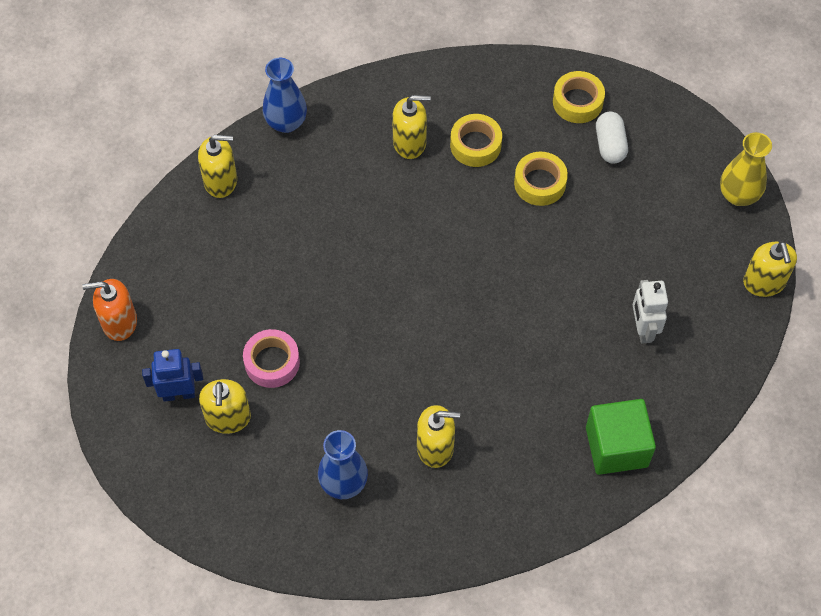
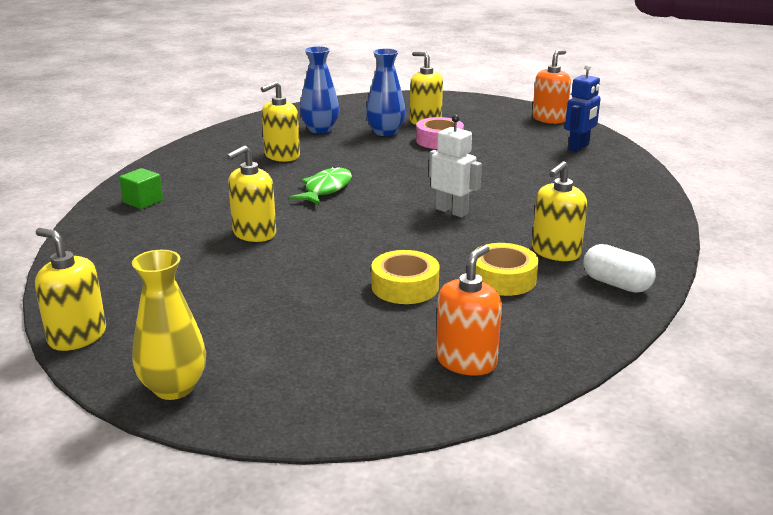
camera: 135 degrees right, 35 degrees down
(179, 394) = (467, 116): blue robot -> blue robot (579, 147)
(221, 181) = (628, 175): yellow soap dispenser -> yellow soap dispenser (254, 233)
(286, 122) = (659, 215): blue vase -> blue vase (385, 132)
(461, 350) = (326, 189): none -> green fish
(577, 102) = (466, 361): yellow tape -> orange soap dispenser
(610, 145) = (379, 347): white capsule -> white capsule (616, 284)
(616, 447) = (143, 201): green cube -> green cube, size x0.54
(643, 329) = (185, 255): white robot -> white robot (452, 211)

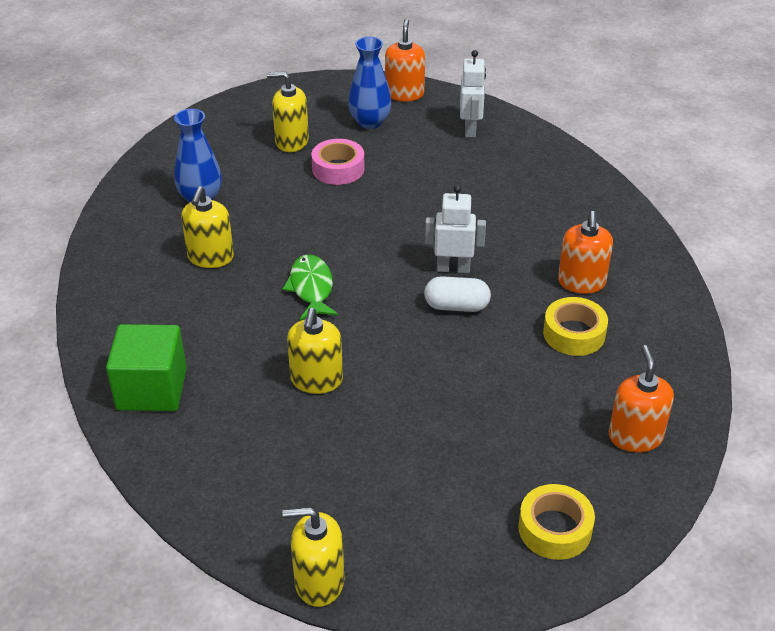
camera: 35 degrees left, 15 degrees up
(143, 201) = (152, 389): green cube -> green cube, size x1.84
(174, 387) = (465, 584): yellow vase -> none
(385, 132) = (272, 176): blue vase -> blue vase (370, 122)
(405, 286) = (512, 381): yellow tape -> yellow tape (554, 529)
(555, 252) = (581, 282): yellow soap dispenser -> orange soap dispenser
(579, 147) = (470, 129): blue robot -> white robot
(616, 284) = (655, 299): white capsule -> white capsule (456, 306)

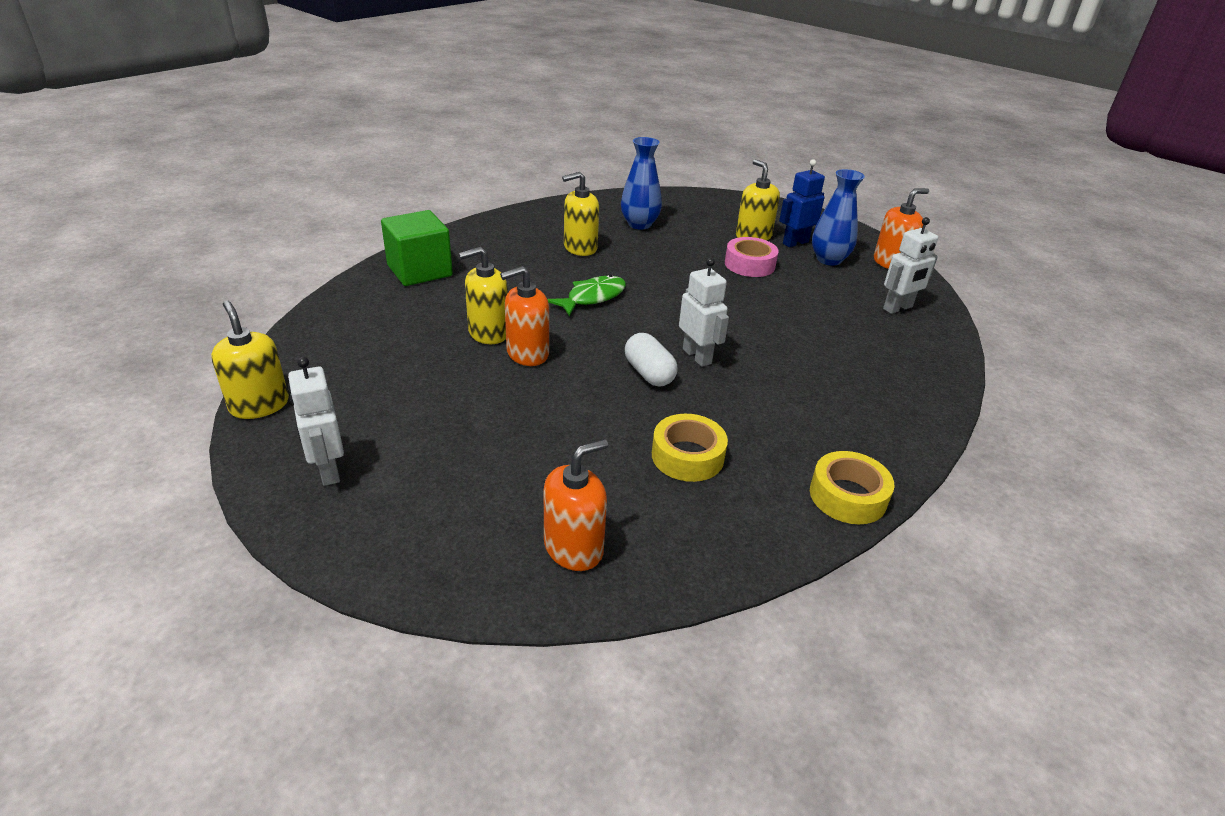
camera: 55 degrees right, 5 degrees down
(325, 124) = (795, 242): none -> blue robot
(455, 554) = (328, 470): none -> white robot
(554, 529) = (397, 526): yellow tape -> yellow tape (847, 496)
(581, 282) = (769, 438): orange soap dispenser -> orange soap dispenser (527, 353)

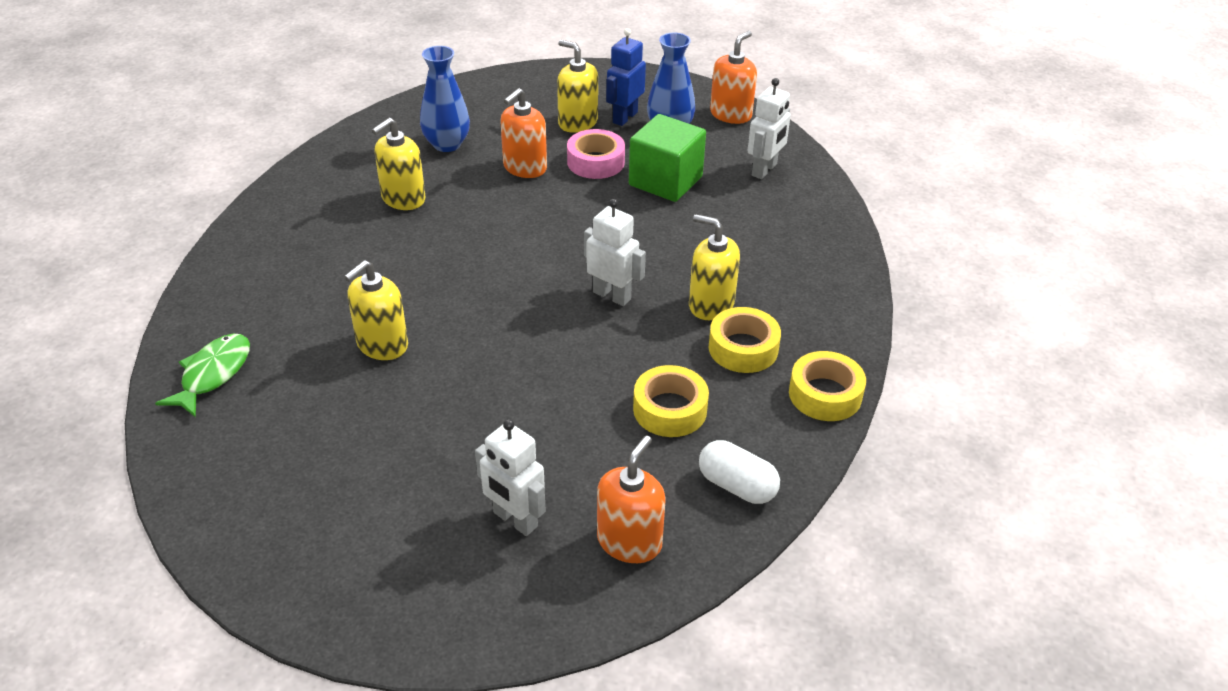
camera: 25 degrees left, 5 degrees up
(259, 405) = (200, 526): yellow soap dispenser -> yellow soap dispenser (711, 305)
(328, 470) = (339, 565): white robot -> white robot (515, 520)
(419, 271) = (242, 292): green cube -> green cube (665, 181)
(527, 353) = (442, 355): orange soap dispenser -> orange soap dispenser (524, 168)
(592, 297) = (461, 260): green fish -> green fish (213, 374)
(649, 373) = (578, 333): white capsule -> white capsule (737, 486)
(789, 432) = (743, 348): none -> yellow tape

